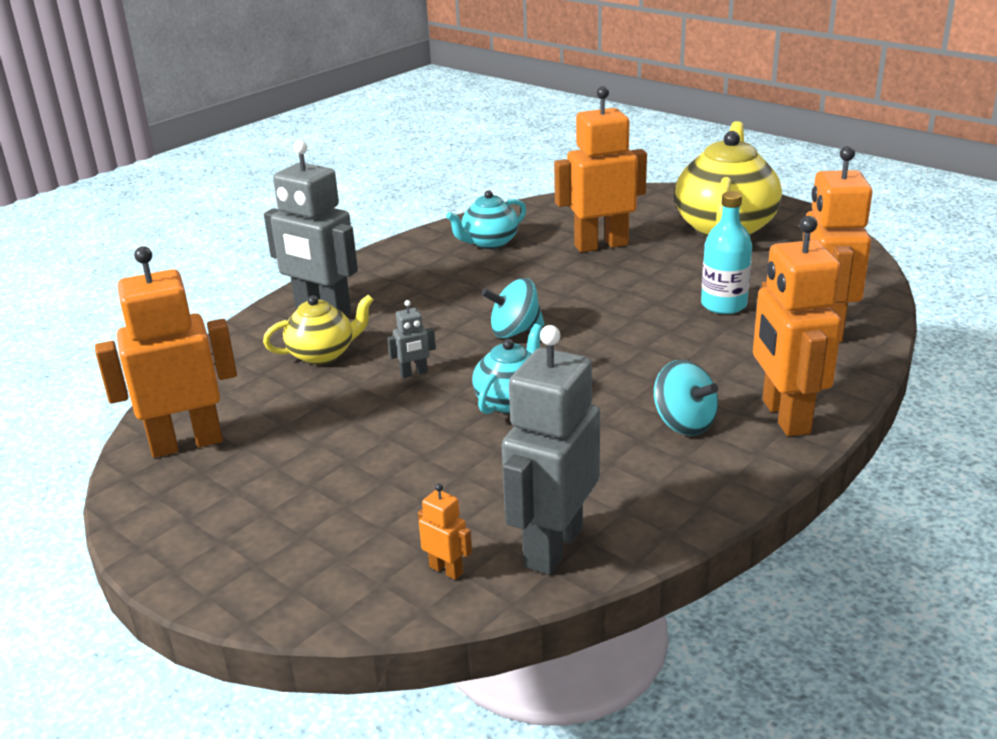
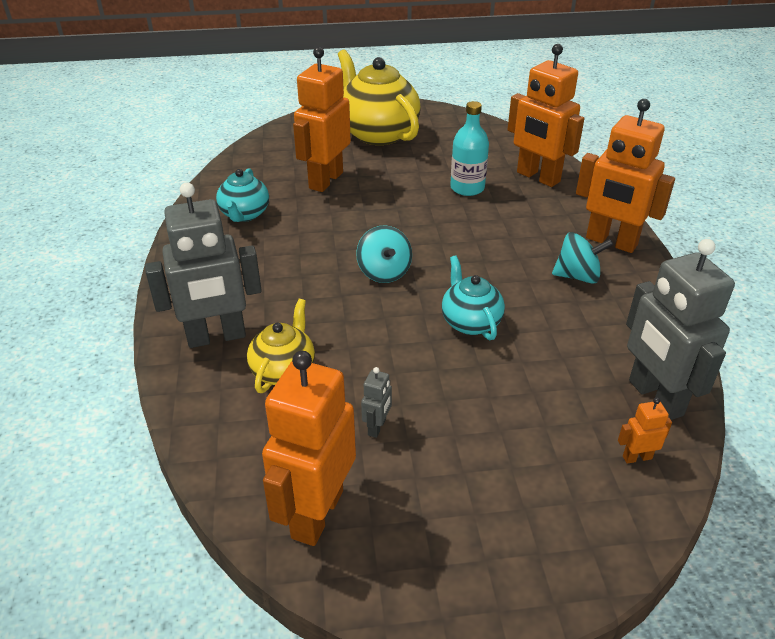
camera: 50 degrees left, 10 degrees up
(414, 373) = (377, 343): grey robot -> grey robot (377, 427)
(515, 331) = (384, 272): turquoise spinning top -> turquoise spinning top turned 45 degrees counterclockwise

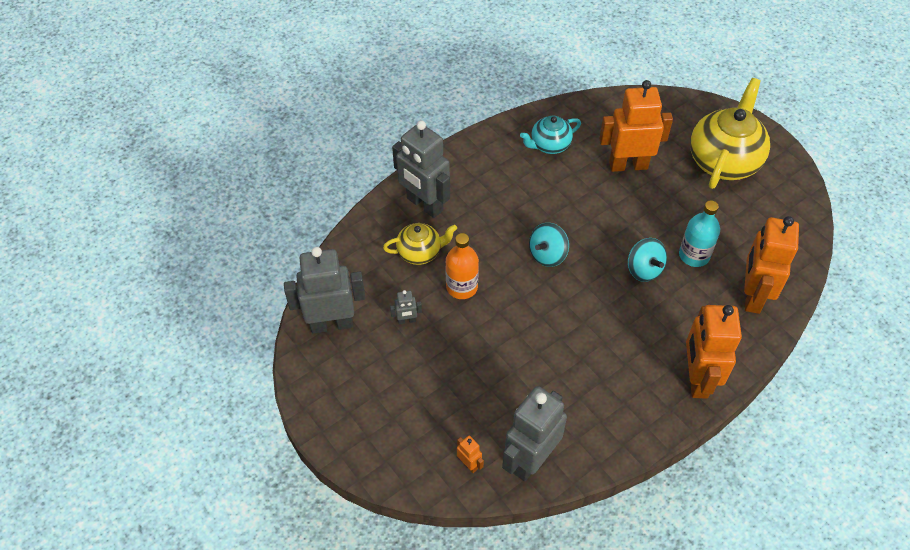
camera: 60 degrees right, 15 degrees up
(316, 513) = (332, 324): orange robot -> grey robot
(368, 355) = (462, 287): none -> orange bottle
(470, 322) = (532, 326): turquoise teapot -> none
(577, 276) = (633, 371): turquoise spinning top -> turquoise spinning top (644, 269)

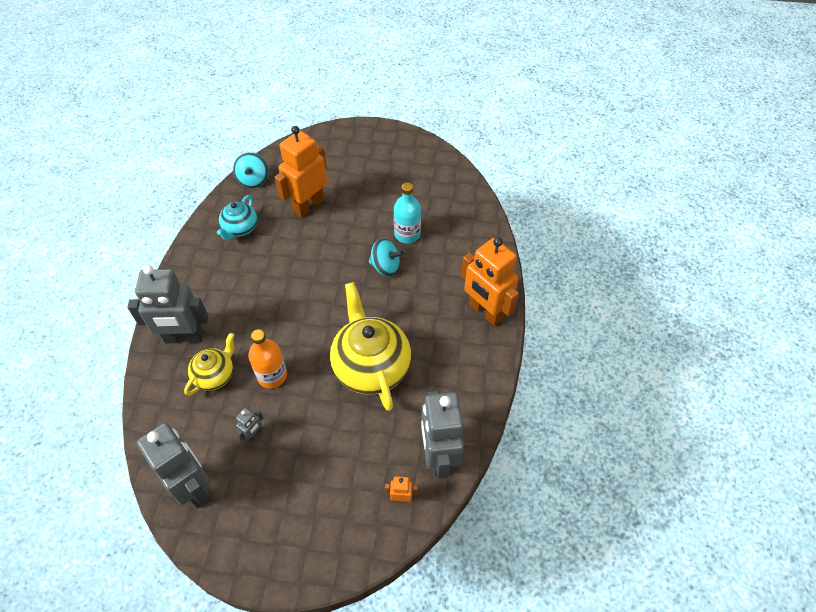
camera: 45 degrees left, 0 degrees up
(332, 324) = (194, 487): grey robot -> grey robot turned 105 degrees clockwise
(547, 255) = (312, 305): turquoise spinning top -> turquoise spinning top (253, 180)
(724, 160) = (367, 161): yellow teapot -> yellow teapot (371, 366)
(752, 295) = (465, 234): orange robot -> none

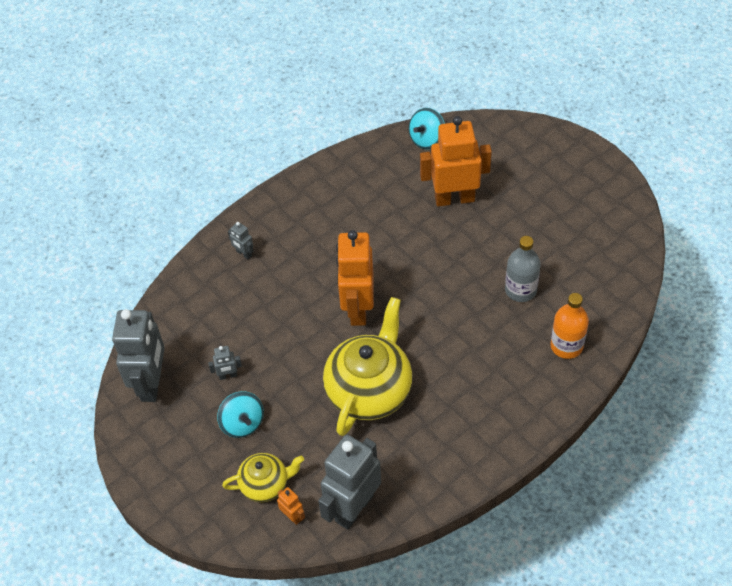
camera: 45 degrees right, 0 degrees up
(184, 338) = (244, 254): grey robot -> grey robot, size x0.42
(215, 375) = (240, 304): yellow teapot -> yellow teapot (265, 484)
(240, 229) = (373, 182): turquoise teapot -> none
(272, 376) = (283, 337): orange bottle -> orange bottle (566, 345)
(385, 267) = (469, 308): turquoise spinning top -> turquoise spinning top (242, 423)
(407, 234) = (520, 290): turquoise bottle -> grey bottle
(485, 312) = (520, 417): orange robot -> orange robot (357, 308)

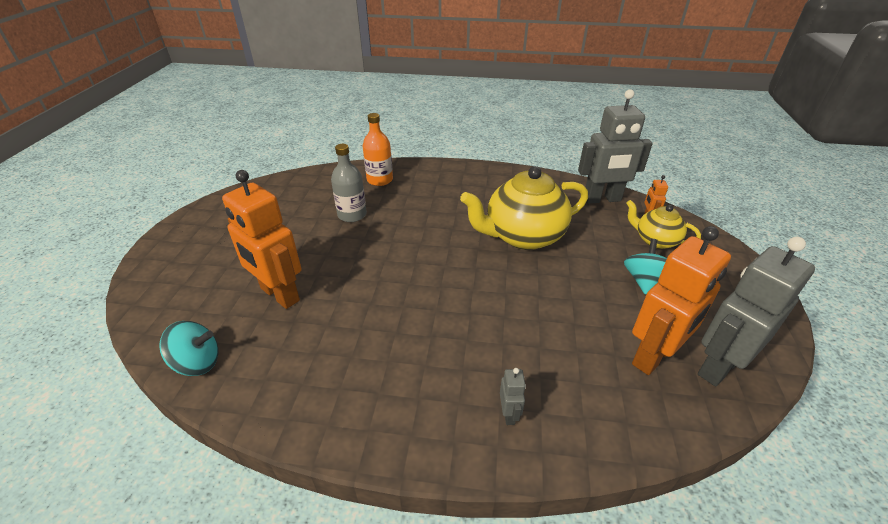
camera: 135 degrees left, 15 degrees down
(228, 375) = (629, 318): grey robot -> none
(357, 308) = (466, 283): orange robot -> orange robot (654, 356)

